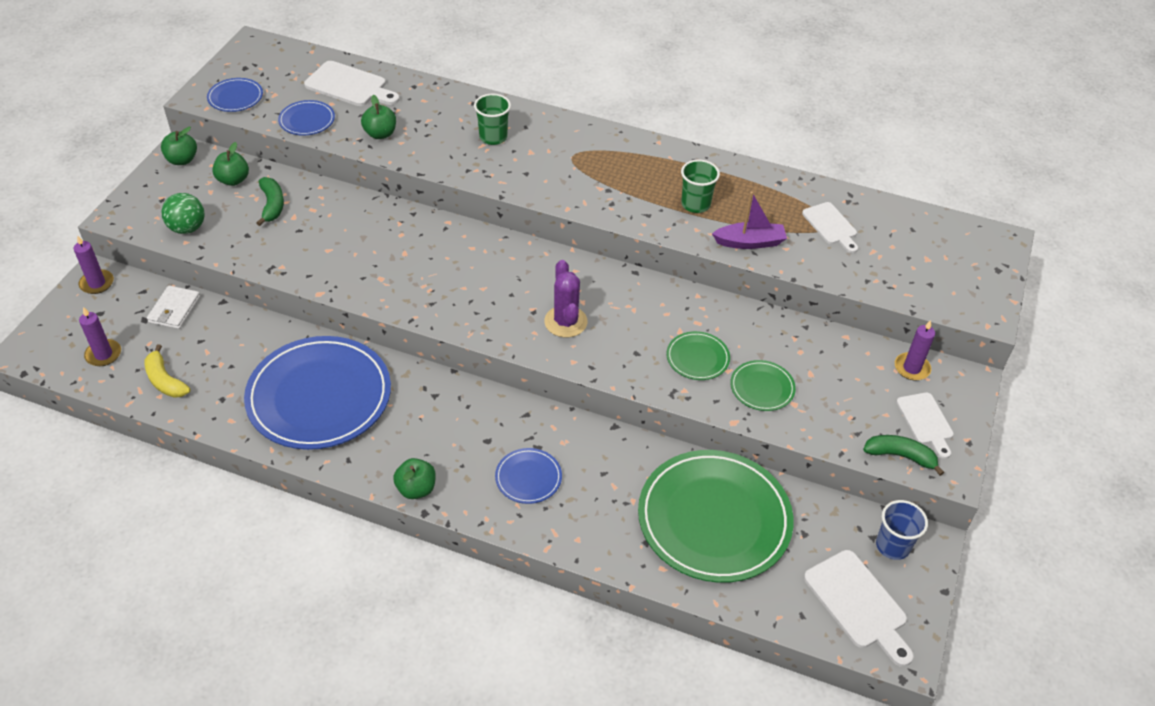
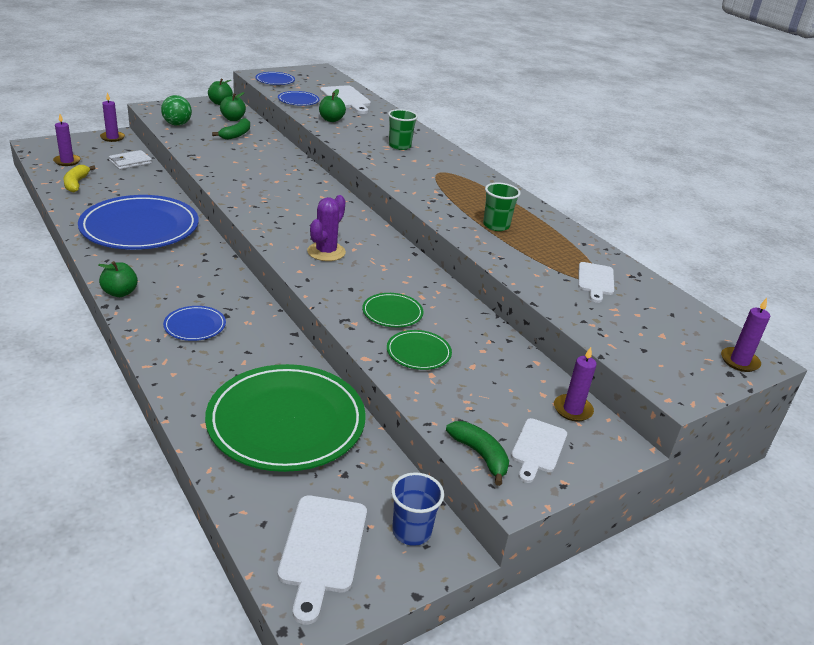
camera: 35 degrees right, 15 degrees down
(749, 242) = (510, 259): purple boat -> none
(993, 252) = (739, 361): none -> purple candle

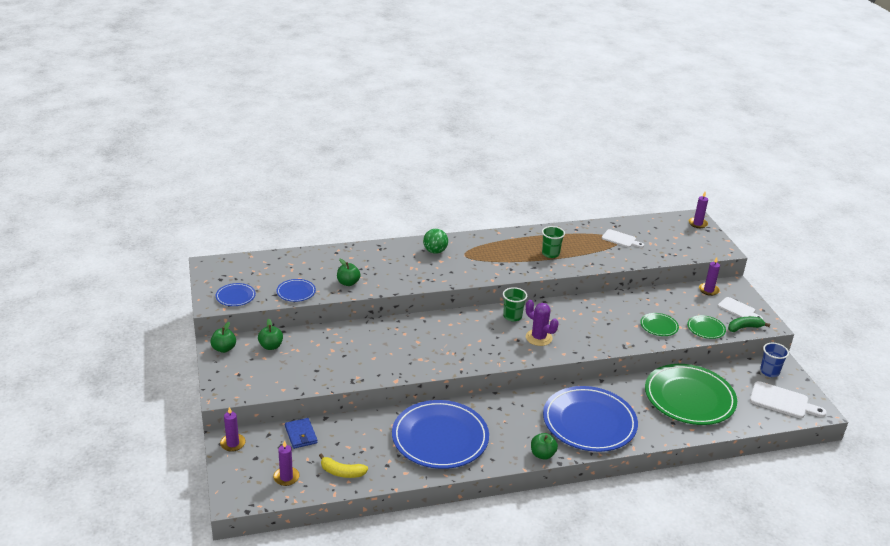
camera: 70 degrees left, 0 degrees up
(130, 162) = (301, 435): white wallet -> blue wallet
(177, 124) = (275, 382): green ball -> green ball (435, 251)
(195, 326) = (589, 422): blue plate -> blue plate, size x2.26
(236, 135) = (312, 349): green banana -> none
(346, 99) = (298, 265): white cutting board -> none
(392, 313) = (617, 326): green plate -> green plate (706, 329)
(399, 146) = (412, 261): green cup -> green cup (512, 316)

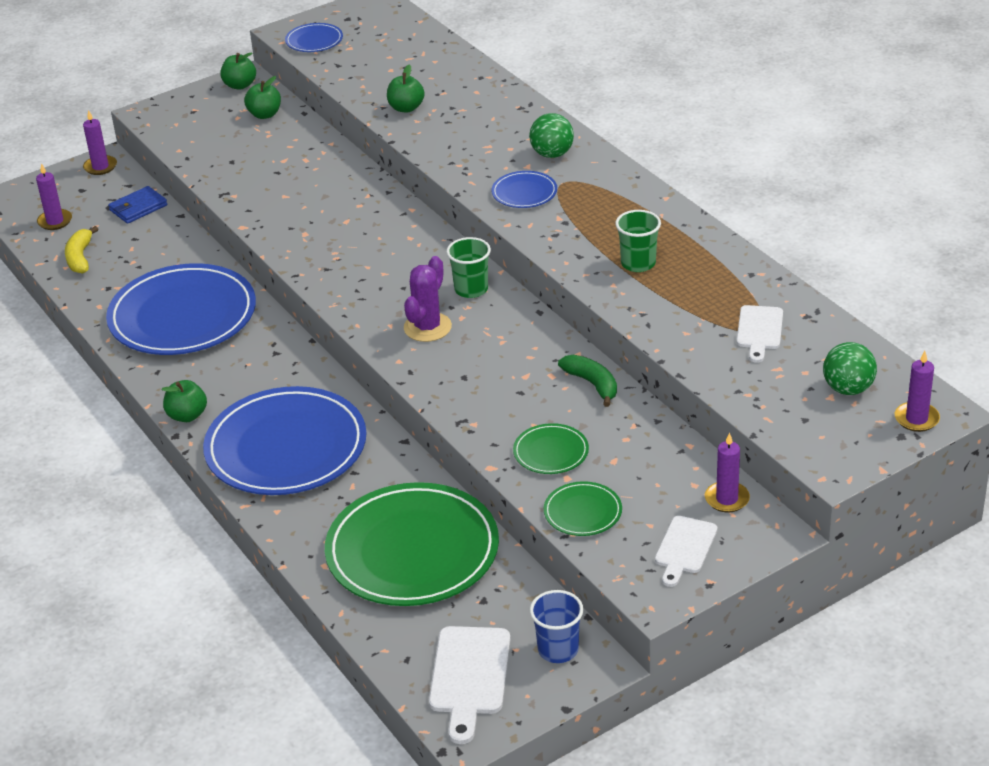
camera: 75 degrees right, 5 degrees up
(296, 292) = (354, 77): blue plate -> blue plate (524, 193)
(671, 232) = (848, 389): none -> green ball
(744, 328) = (622, 563): green banana -> green banana (592, 384)

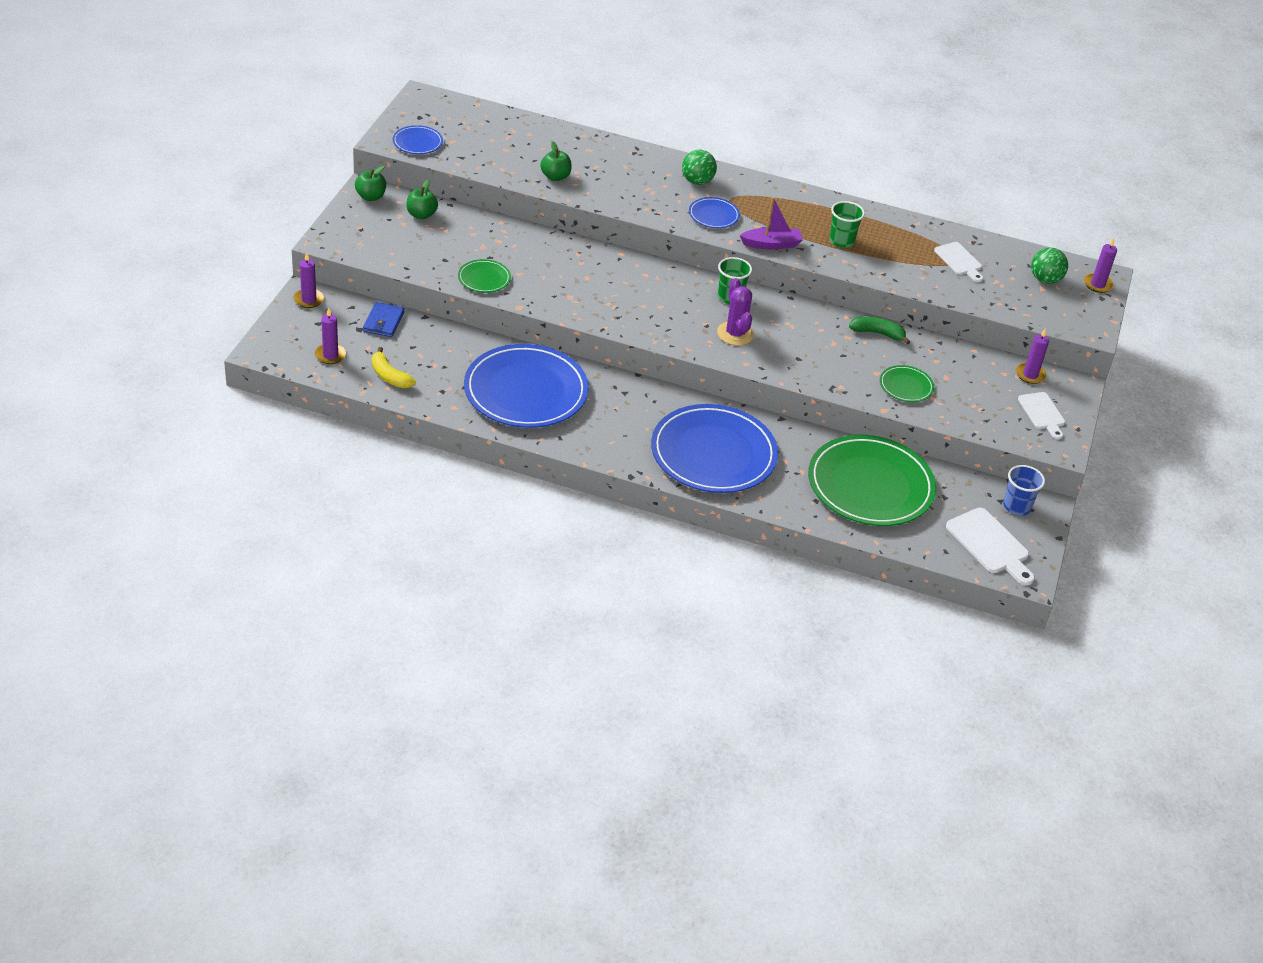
camera: 45 degrees left, 5 degrees up
(187, 415) = (621, 459): green apple -> none
(550, 241) = (771, 244): none -> purple boat
(582, 512) = (966, 415): green plate -> green plate (484, 278)

